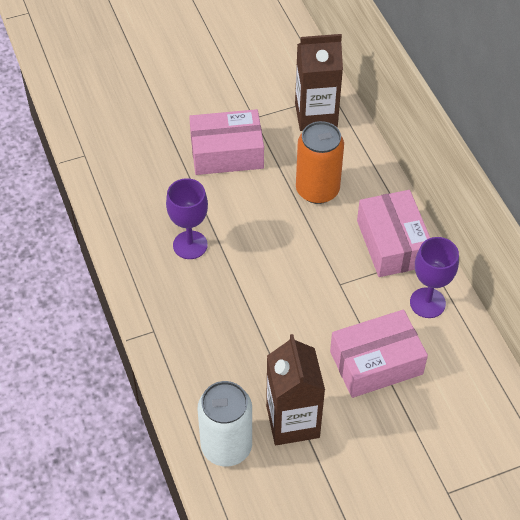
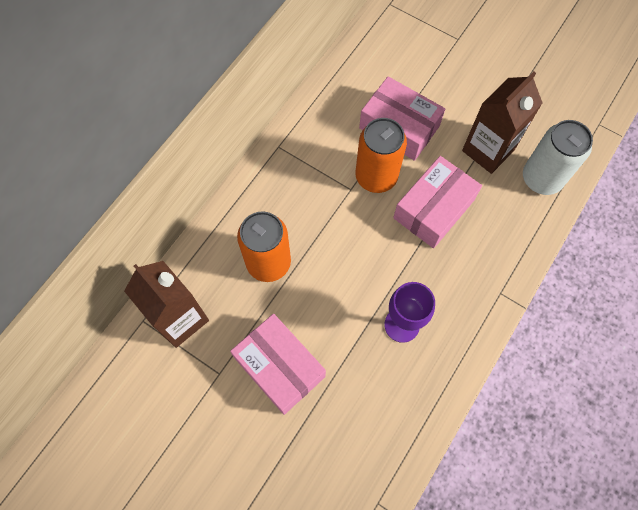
camera: 125 degrees left, 15 degrees up
(337, 310) = (376, 176): none -> orange can
(392, 243) = (283, 175): pink box -> pink box (433, 209)
(427, 303) = (322, 123): purple goblet -> none

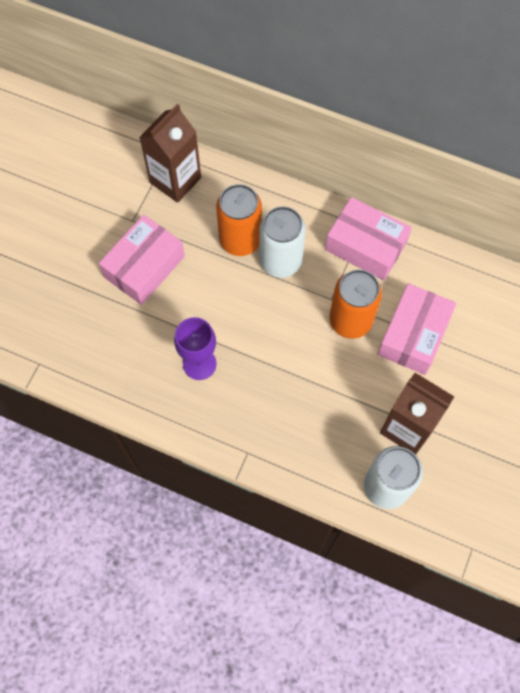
camera: 80 degrees right, 0 degrees up
(300, 228) = (280, 261): none -> white can
(433, 209) = (326, 379): pink box -> pink box (365, 246)

